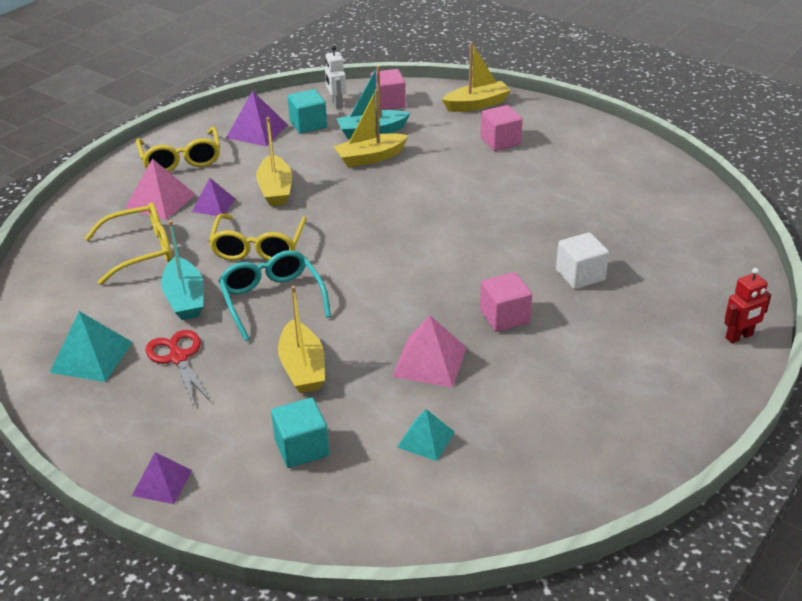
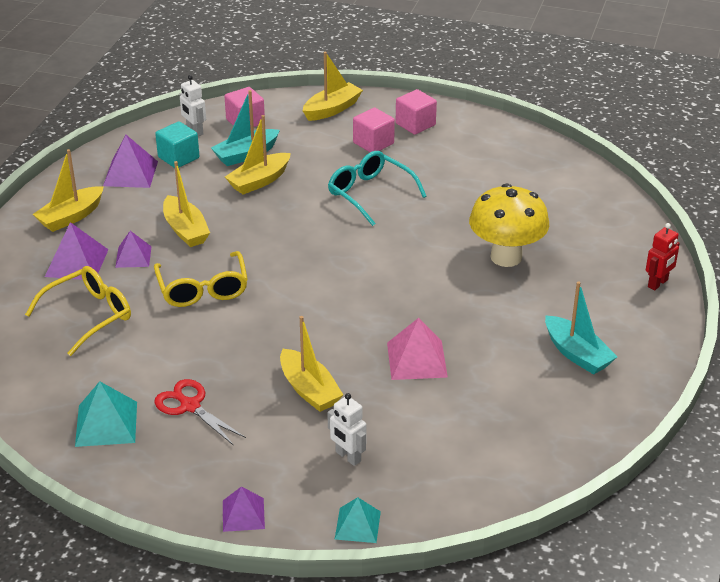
camera: 20 degrees left, 0 degrees up
(160, 201) = (77, 263): pink pyramid -> purple pyramid
(181, 159) = (71, 217): yellow glasses -> yellow boat
(185, 299) = (162, 351): turquoise boat -> turquoise boat (577, 354)
(272, 299) = (245, 335): turquoise glasses -> turquoise glasses (370, 193)
(302, 448) = (348, 457): turquoise cube -> white robot
(425, 439) = (448, 425): turquoise pyramid -> turquoise pyramid (357, 525)
(504, 316) = (460, 307): pink cube -> pink cube (415, 124)
(580, 275) = (506, 257): white cube -> yellow mushroom

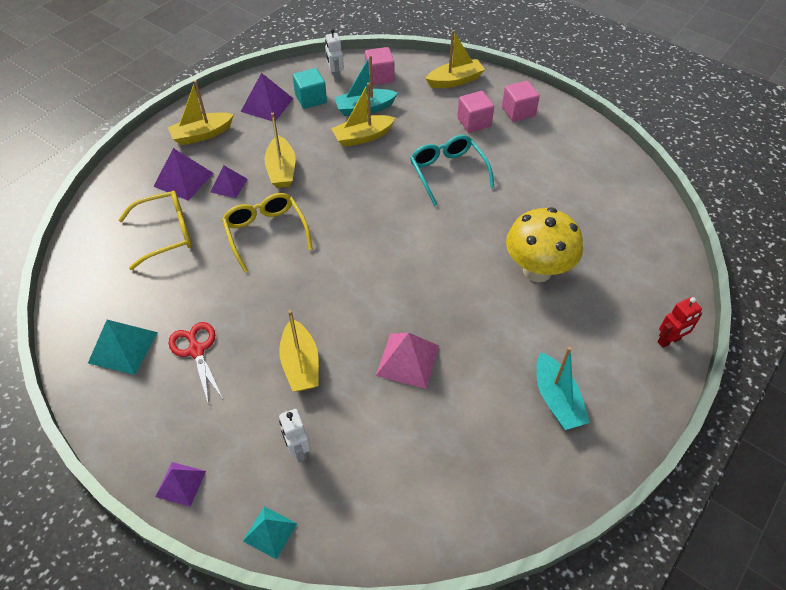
camera: 20 degrees right, 15 degrees up
(203, 289) = (266, 233): yellow glasses -> yellow glasses turned 150 degrees clockwise

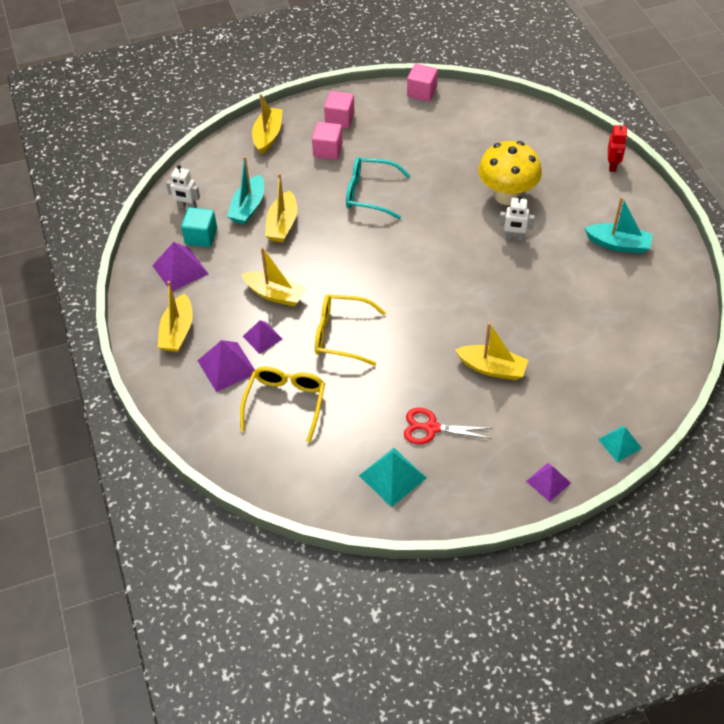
camera: 55 degrees left, 0 degrees up
(298, 450) = (565, 401): white robot -> white robot (514, 237)
(379, 76) = (216, 179): pink cube -> pink cube (422, 92)
(408, 360) = (532, 305): pink pyramid -> none

